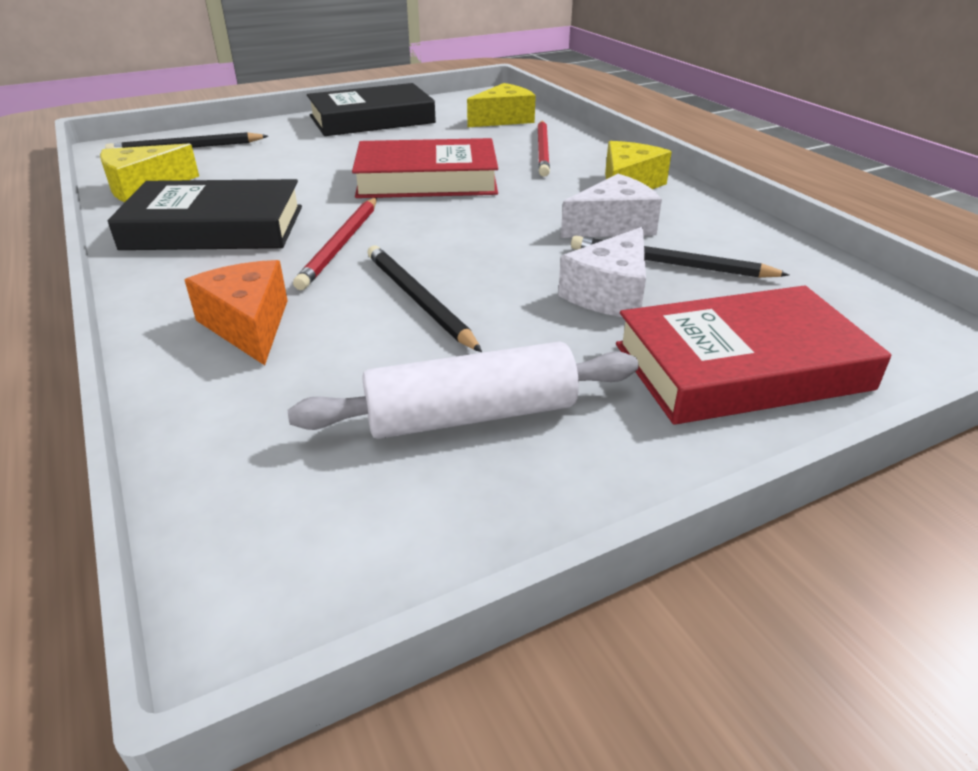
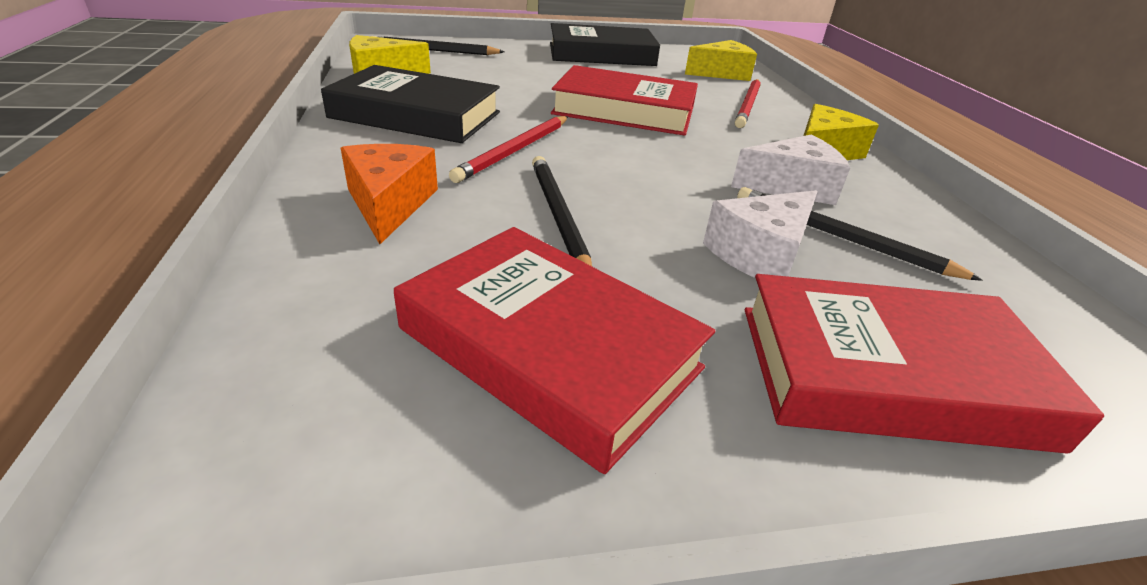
camera: 15 degrees right, 0 degrees up
(471, 415) = (549, 348): white rolling pin -> red book

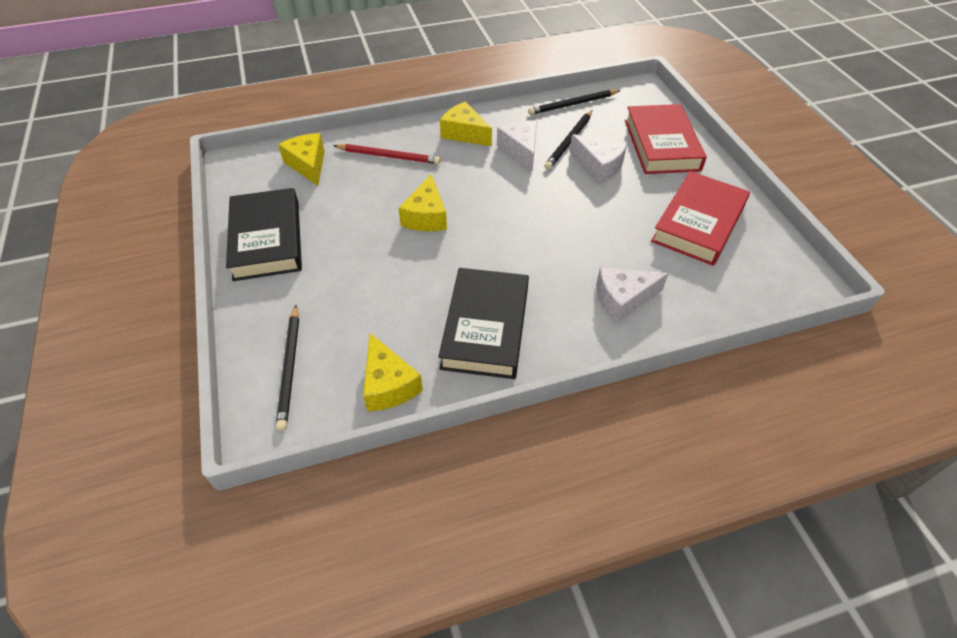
camera: 95 degrees left, 15 degrees up
(389, 204) = (623, 299): orange cheese -> white cheese
(515, 151) = (526, 261): red pencil -> none
(558, 216) = (600, 232): black pencil -> black pencil (573, 104)
(624, 111) = (426, 216): red book -> yellow cheese

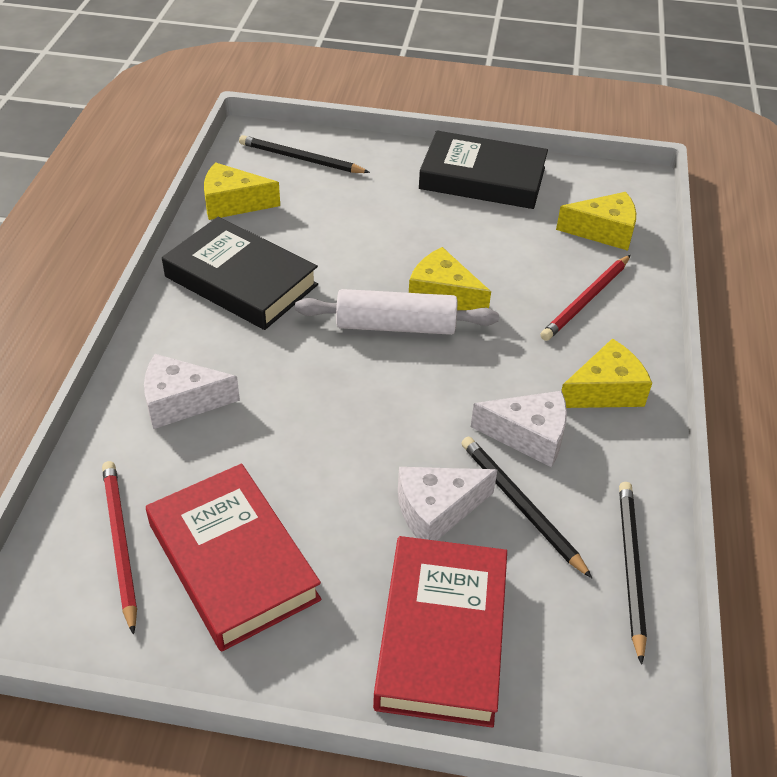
camera: 115 degrees right, 5 degrees down
(473, 227) = (396, 326): none -> white rolling pin
(623, 299) = (181, 402): white cheese -> white cheese turned 105 degrees counterclockwise
(661, 145) = (441, 635): red book -> red book turned 75 degrees clockwise
(736, 272) = (120, 543): none -> red pencil

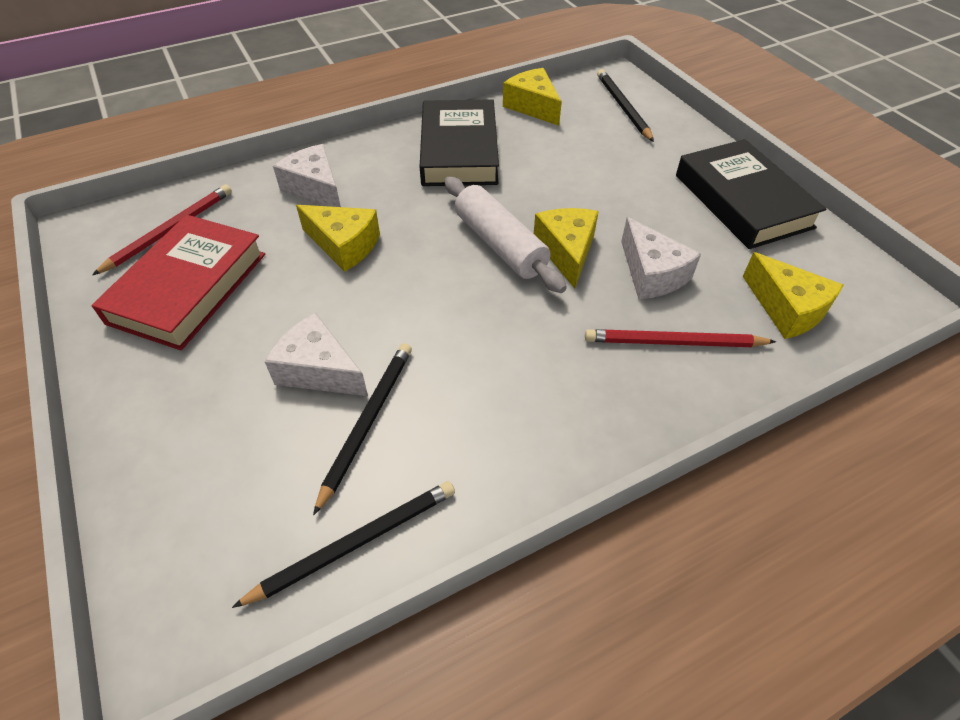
camera: 55 degrees right, 5 degrees up
(441, 635) = (189, 439): red book -> none
(529, 436) = (455, 387): white cheese -> white cheese (651, 274)
(605, 391) = (567, 414): yellow cheese -> yellow cheese (344, 245)

